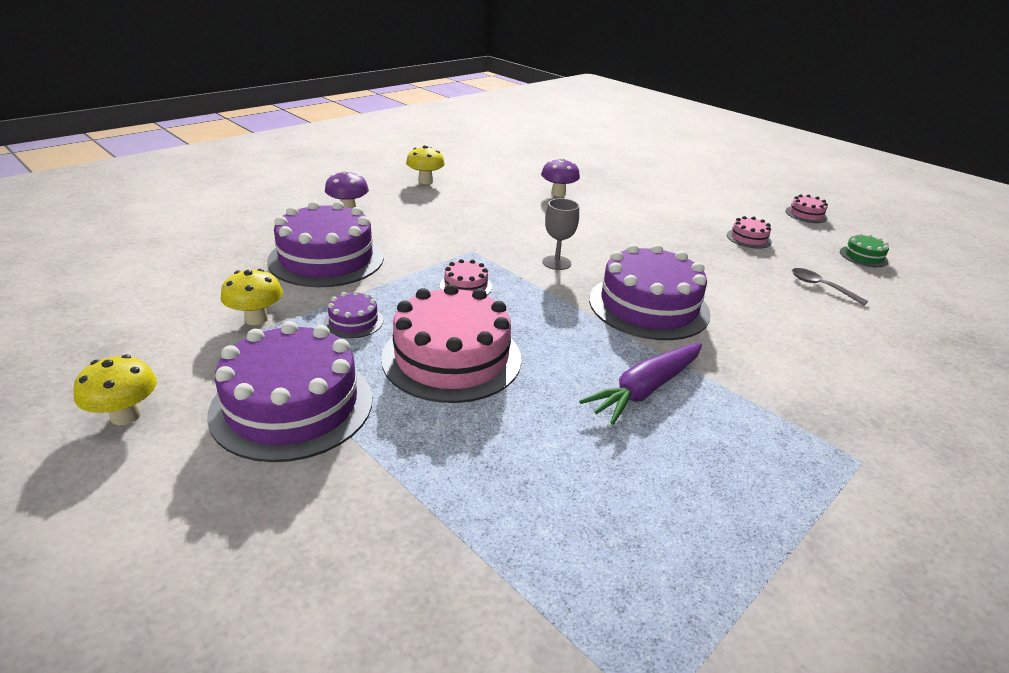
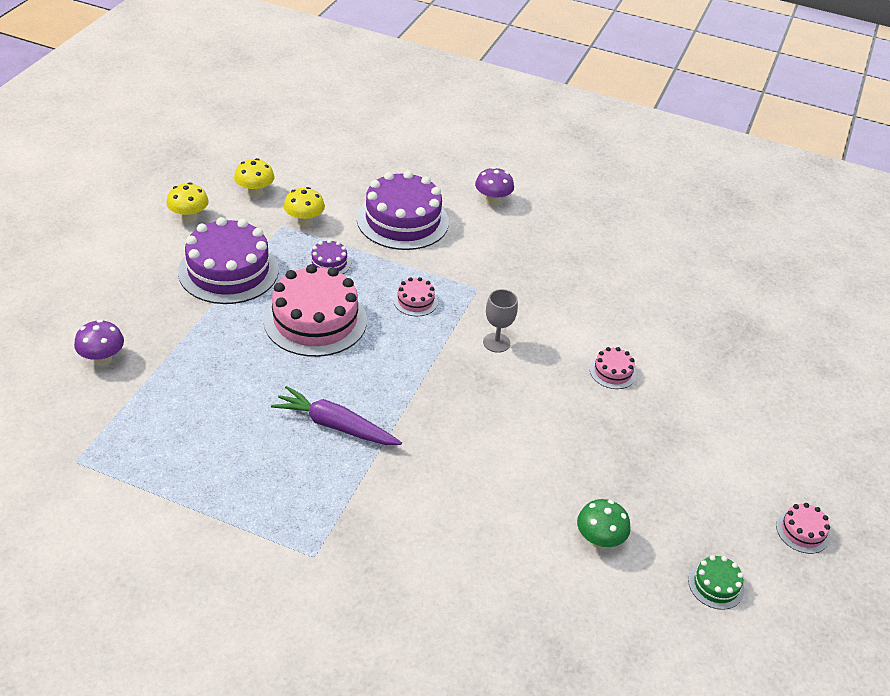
camera: 65 degrees right, 10 degrees up
(425, 181) = (593, 222): yellow mushroom -> yellow mushroom (255, 193)
(558, 193) = (653, 313): purple mushroom -> purple mushroom (102, 359)
(648, 306) = (462, 413): purple cake -> none
(748, 238) = (674, 477): pink cake -> pink cake (612, 372)
(821, 287) = (599, 540): grey spoon -> green mushroom

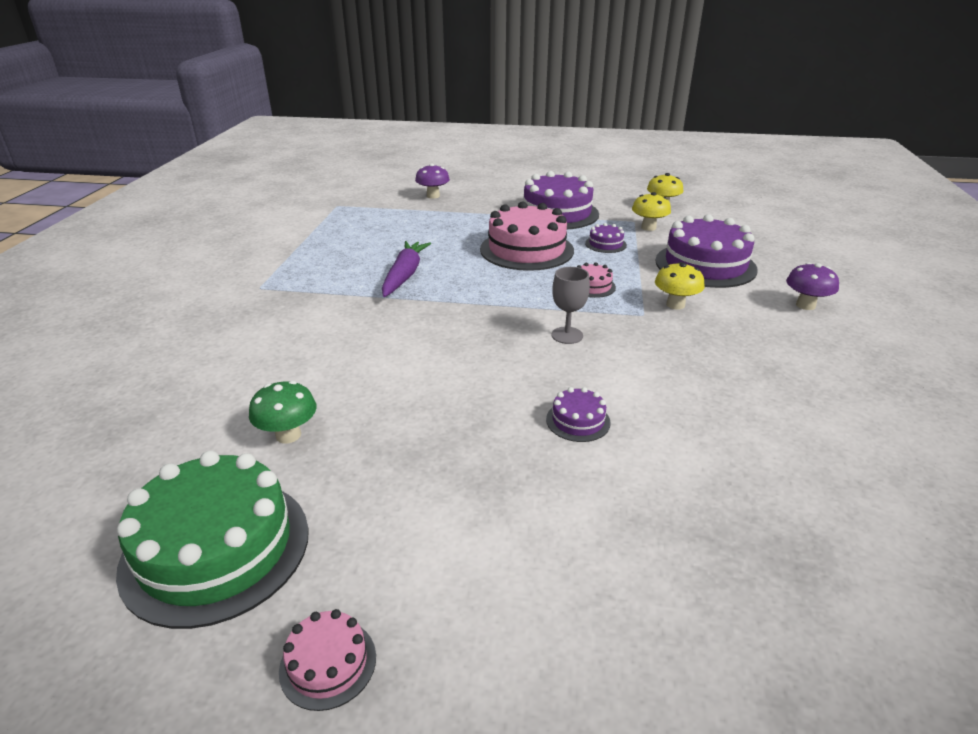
camera: 80 degrees right, 10 degrees down
(189, 218) = (603, 193): yellow mushroom -> yellow mushroom (675, 305)
(612, 372) = (578, 421): pink cake -> purple cake
(716, 585) = (216, 548): green cake -> green cake, size x2.24

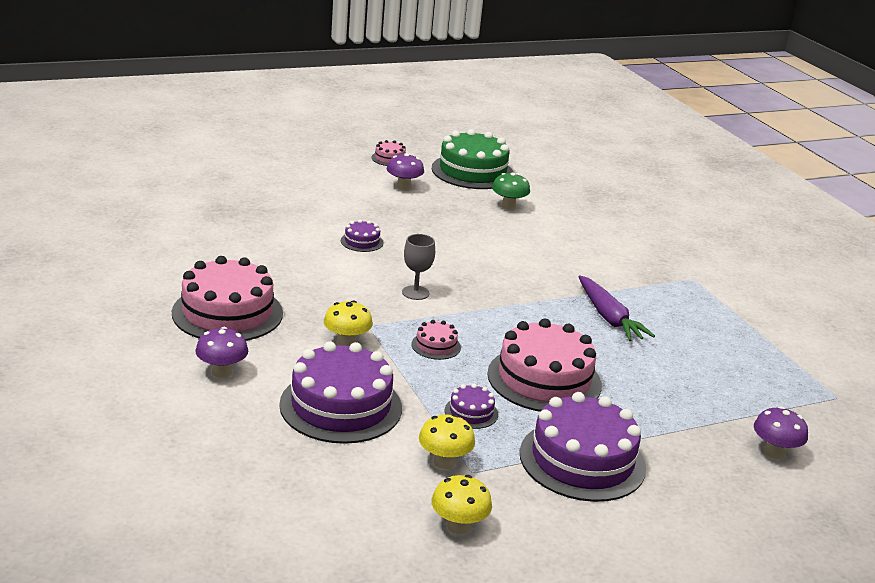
camera: 145 degrees right, 5 degrees down
(401, 536) = (403, 187): none -> purple mushroom
(796, 358) = (227, 313): none -> pink cake

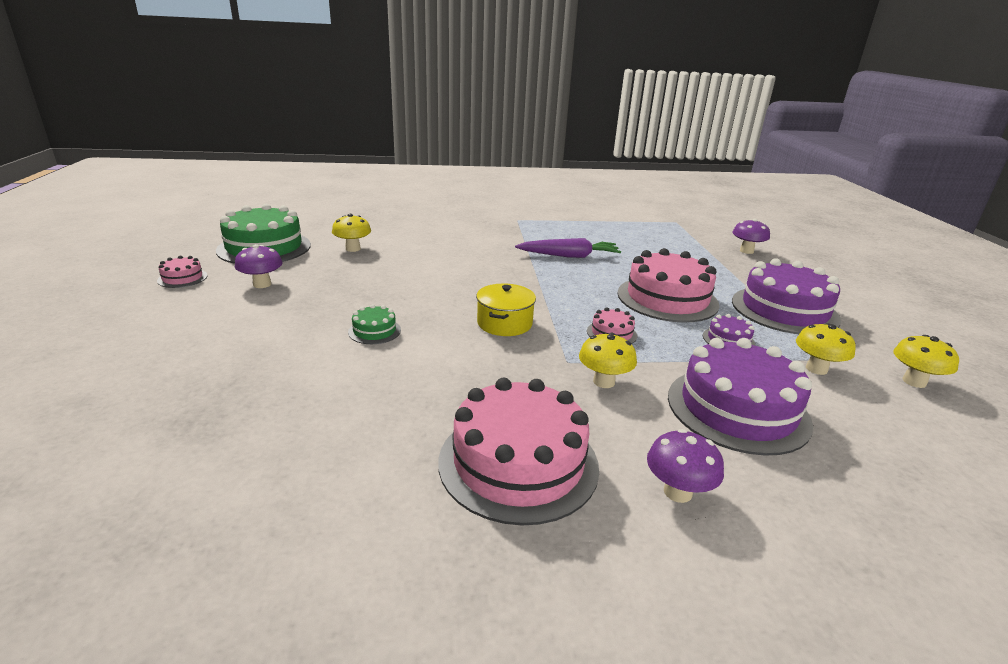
camera: 70 degrees left, 0 degrees up
(362, 241) = (374, 331): purple cake -> green cake
(415, 293) = (504, 323): grey goblet -> yellow pot
(508, 206) = (353, 249): green mushroom -> yellow mushroom

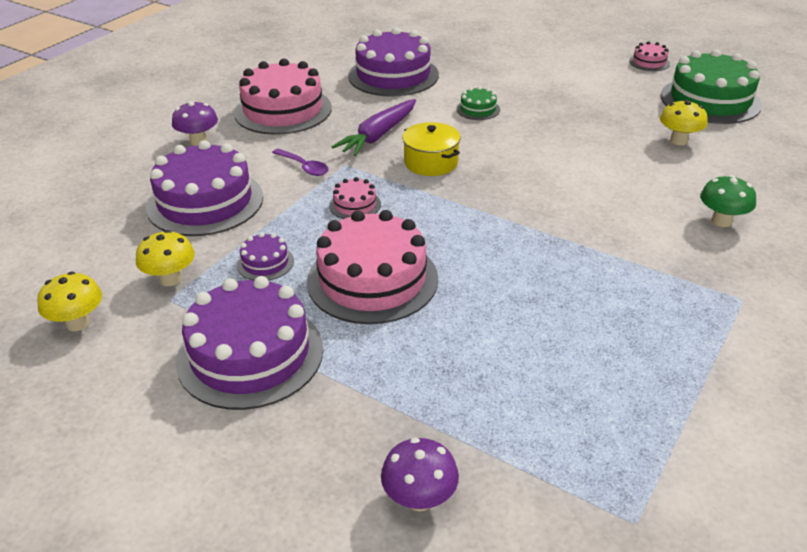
camera: 130 degrees right, 10 degrees up
(262, 284) = (610, 87): purple mushroom -> none
(324, 415) = (393, 75): none -> purple cake
(450, 229) = (721, 221): none -> green mushroom
(569, 256) = (553, 274): purple carrot -> purple carrot (378, 135)
(604, 382) = (304, 167): yellow mushroom -> purple spoon

